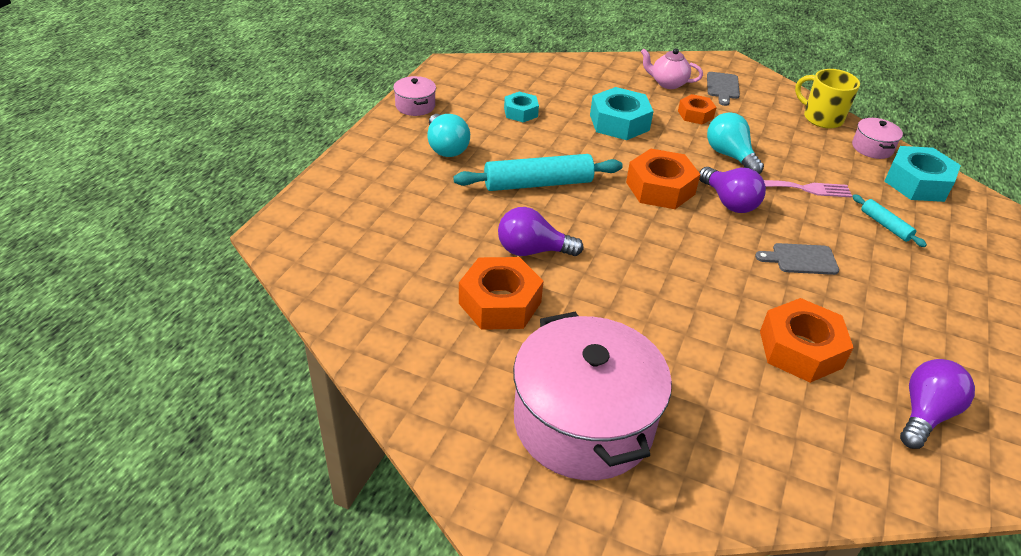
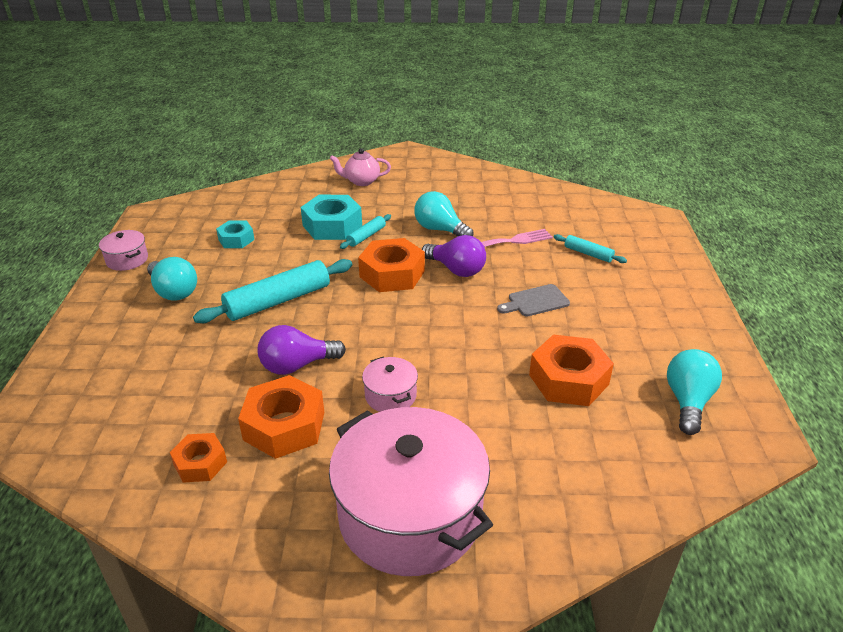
camera: 20 degrees left, 5 degrees down
(649, 142) = (366, 236): none -> turquoise rolling pin
(695, 114) = (396, 202): orange nut -> orange nut (200, 463)
(722, 87) = (410, 173): grey cutting board -> none
(821, 118) = (501, 179): yellow mug -> none
(872, 148) = (550, 193): pink pot -> pink pot (390, 395)
(917, 183) = (596, 212): turquoise nut -> none
(925, 414) = (688, 401): purple light bulb -> turquoise light bulb

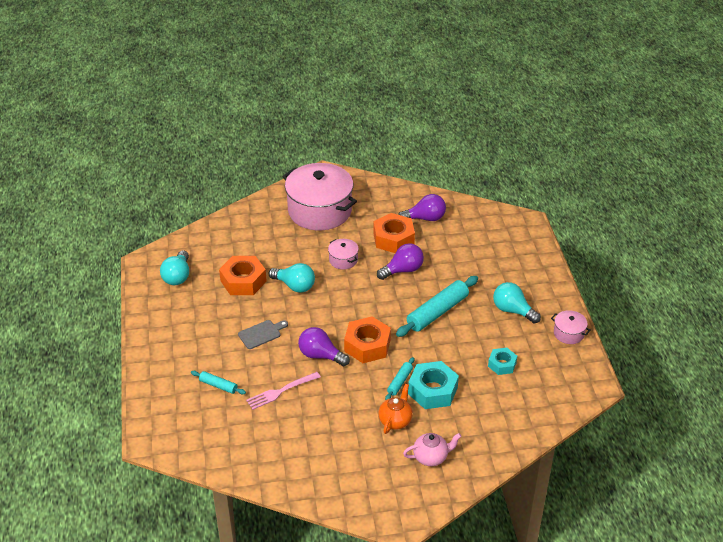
camera: 170 degrees right, 5 degrees up
(200, 463) = (425, 218): orange nut -> purple light bulb
(385, 207) = (395, 420): none -> orange teapot
(440, 230) = (341, 398): turquoise light bulb -> turquoise light bulb (294, 286)

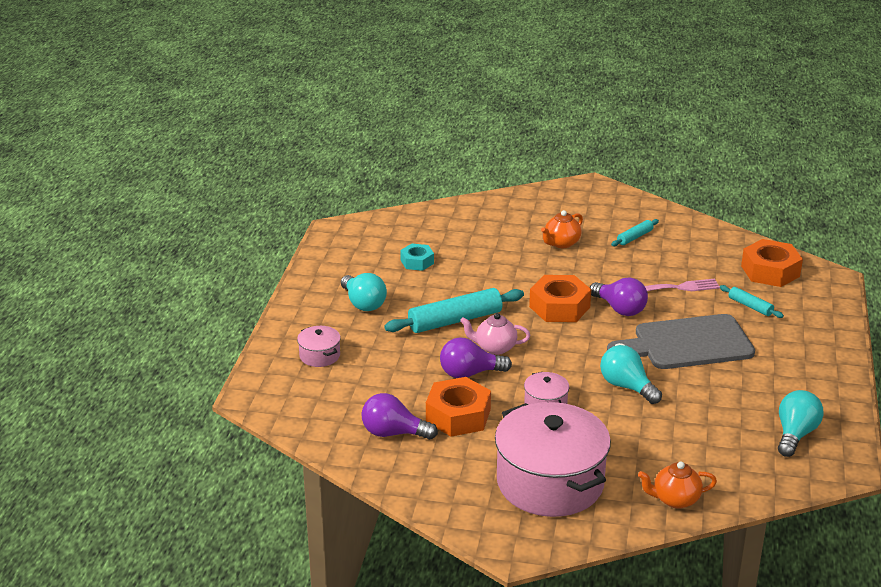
camera: 160 degrees left, 10 degrees down
(243, 281) = (698, 408): orange nut -> orange nut (770, 271)
(246, 217) = (675, 499): none -> orange teapot
(261, 334) = (687, 343): grey cutting board -> grey cutting board, size x2.17
(400, 382) = (539, 270): turquoise rolling pin -> turquoise rolling pin (634, 237)
(431, 457) = (540, 214): pink teapot -> pink teapot (495, 348)
(432, 390) = (508, 257): turquoise nut -> none
(568, 333) = (319, 271): pink pot -> pink pot (319, 355)

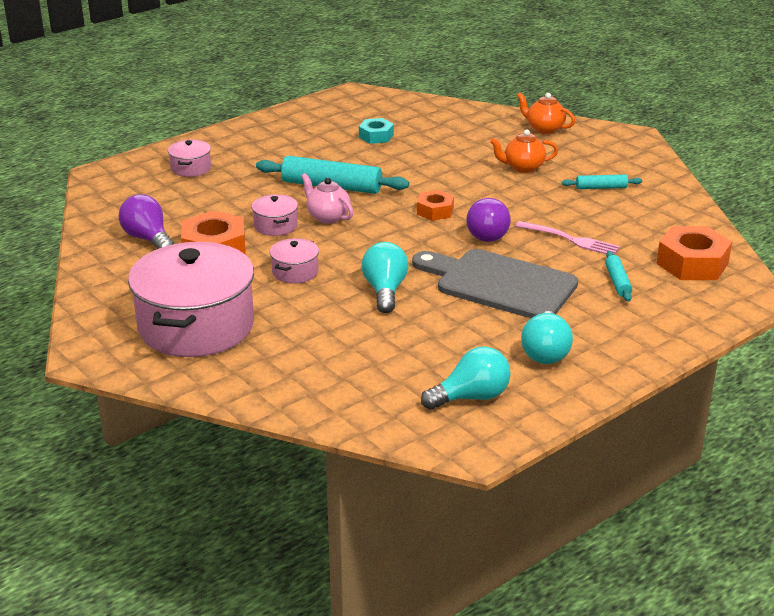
camera: 40 degrees right, 0 degrees up
(363, 303) = (283, 148): turquoise light bulb -> turquoise light bulb (545, 352)
(469, 373) = (275, 226): purple light bulb -> pink pot
(559, 307) = (435, 211): orange nut -> orange nut, size x0.59
(675, 499) = (270, 389): orange teapot -> orange teapot (544, 129)

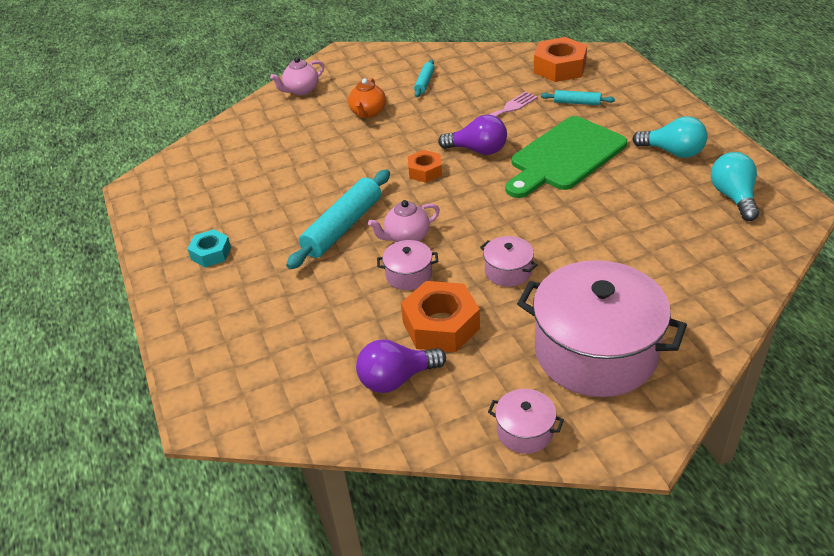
camera: 70 degrees left, 10 degrees up
(191, 168) = (239, 329): pink pot -> pink pot (524, 431)
(376, 136) = (250, 185): turquoise nut -> turquoise nut (211, 253)
(385, 291) = (559, 219): turquoise light bulb -> none
(499, 284) = (564, 156): grey cutting board -> green cutting board
(544, 129) = (301, 90): orange teapot -> pink teapot

